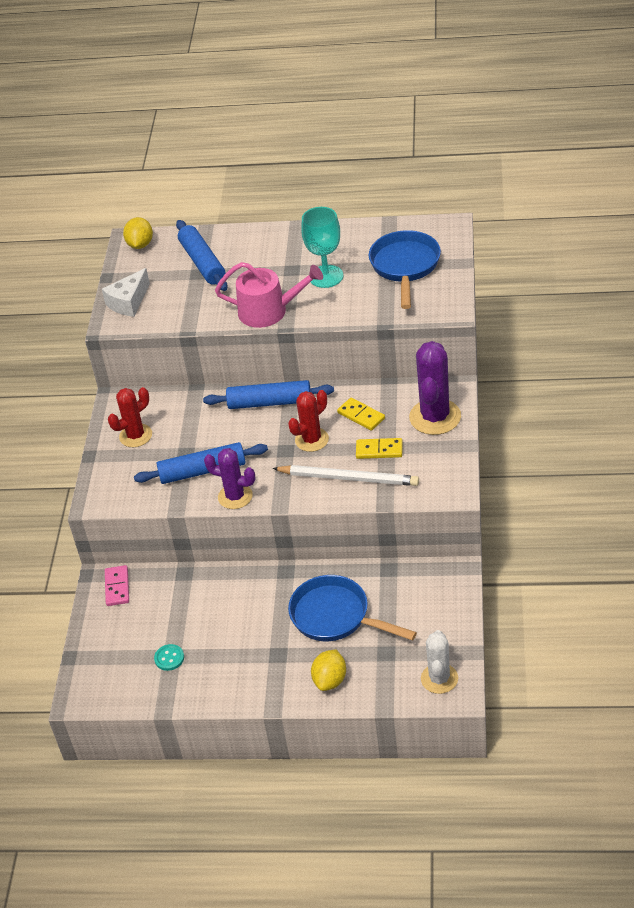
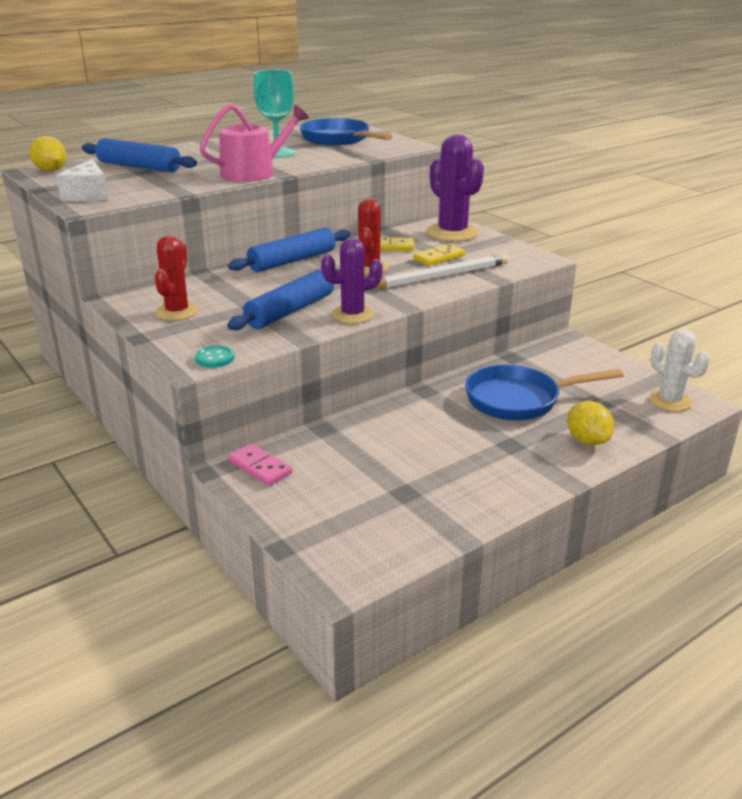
camera: 45 degrees left, 15 degrees down
(169, 658) = (404, 495): turquoise button -> turquoise button (215, 358)

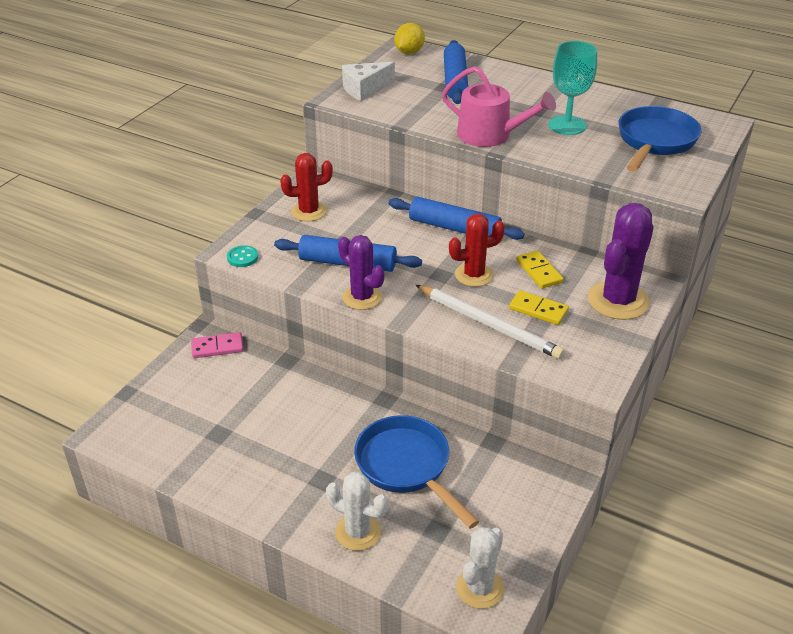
camera: 65 degrees right, 10 degrees up
(260, 467) = (217, 347): pink domino -> pink domino turned 60 degrees clockwise
(587, 440) = (358, 532): yellow lemon -> white cactus

